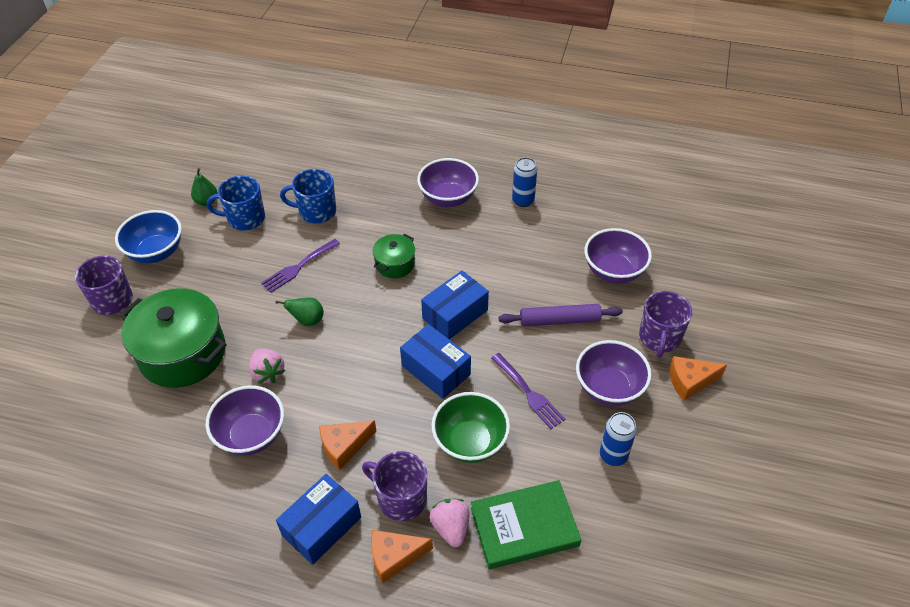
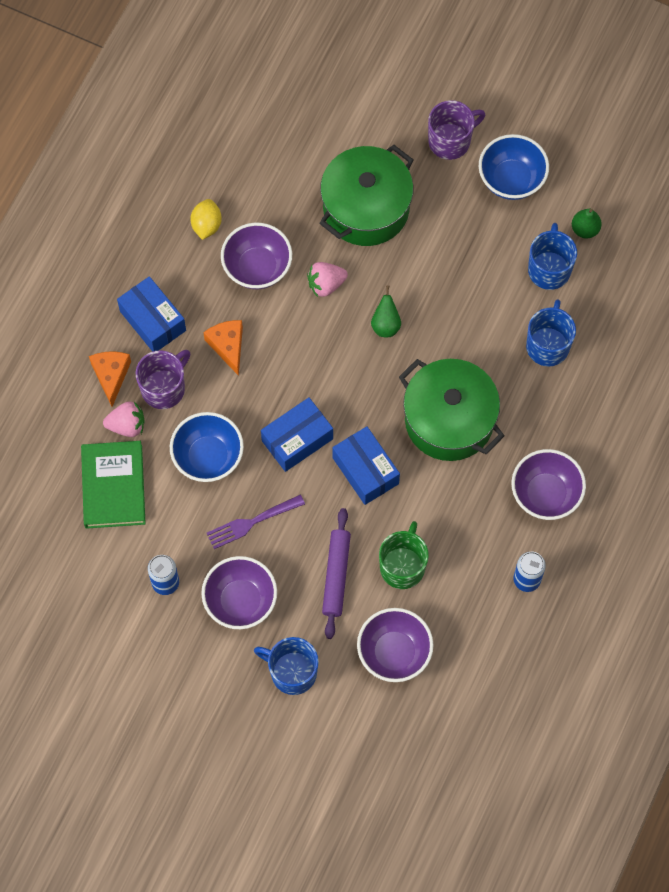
camera: 100 degrees right, 20 degrees up
(200, 493) = (206, 225): none -> yellow lemon
(298, 267) = (463, 321): purple fork -> none
(395, 264) = (449, 420): green pot -> green pot, size x2.00
(470, 442) = (208, 457): green bowl -> blue bowl
(536, 276) = (402, 566): none -> green mug
(659, 338) = (292, 672): purple mug -> blue mug
(690, 381) = (231, 684): orange cheese -> none

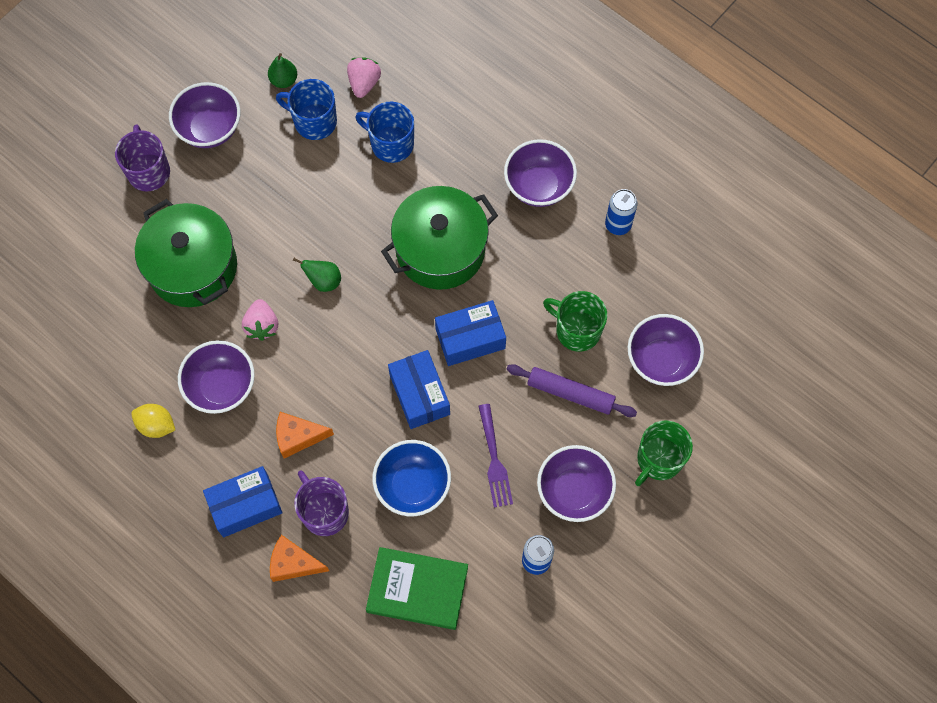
camera: 75 degrees left, 0 degrees up
(127, 425) = (354, 560): pink strawberry -> pink strawberry (364, 83)
(292, 672) = (658, 459): blue mug -> green mug
(511, 180) = (210, 129): blue bowl -> purple bowl

